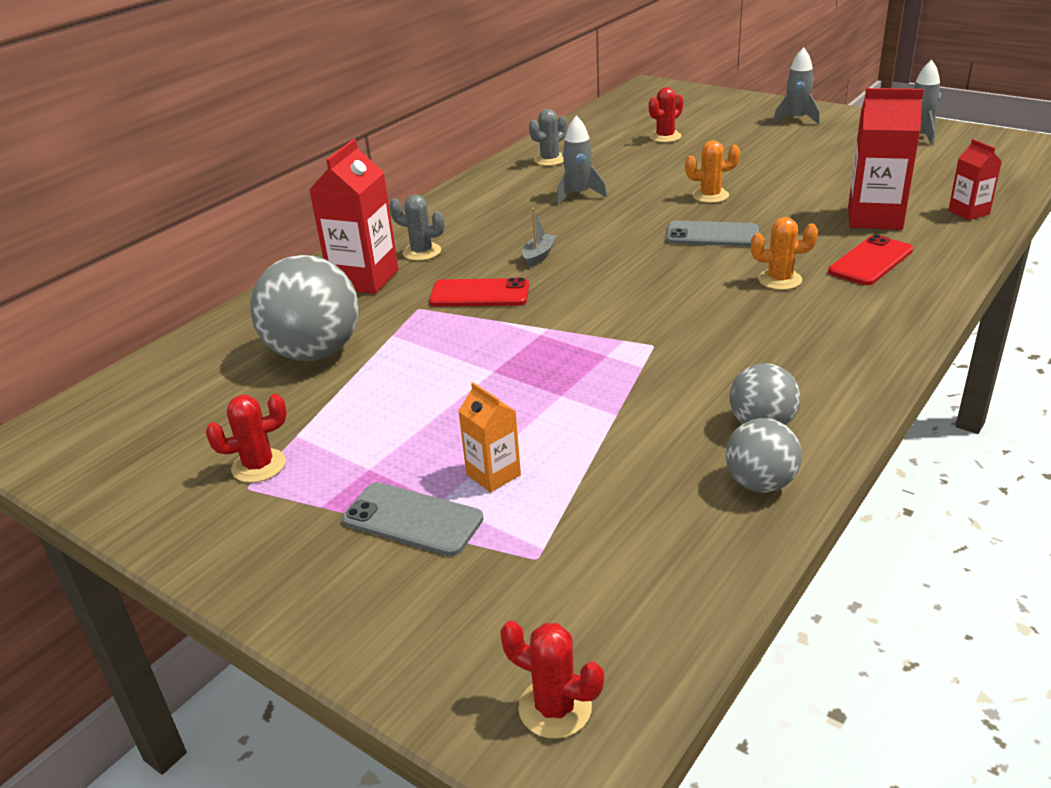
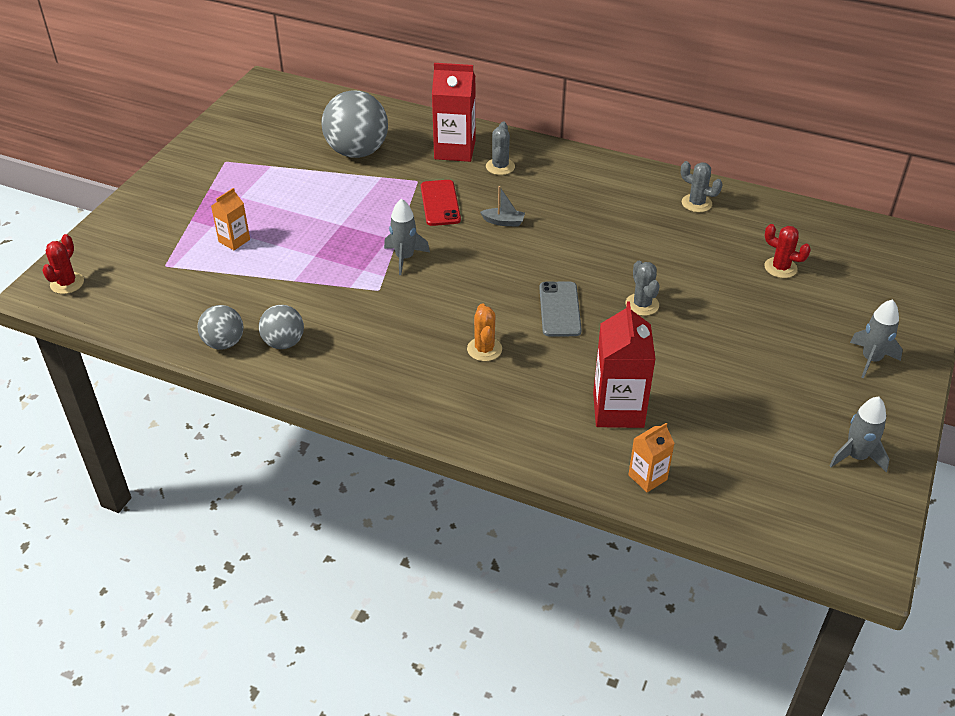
camera: 75 degrees right, 10 degrees up
(259, 466) = (243, 160): red cactus -> none
(412, 520) = (197, 219): grey phone -> none
(578, 194) = (624, 228): grey rocket -> grey rocket (404, 258)
(710, 196) = (642, 304): orange cactus -> grey cactus
(870, 261) = (527, 403): red phone -> none
(968, 212) = (647, 477): red carton -> orange carton

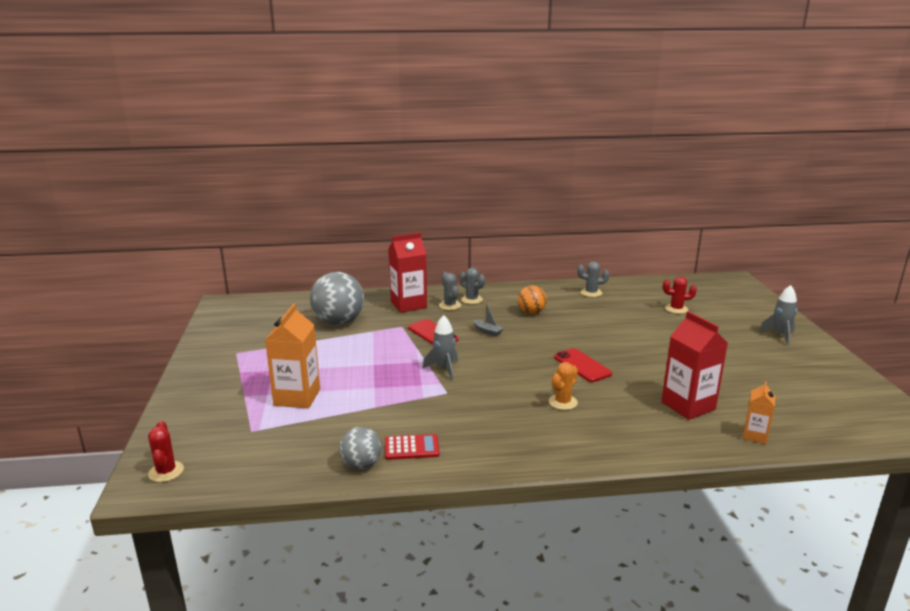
camera: 30 degrees left, 20 degrees down
(234, 240) = (297, 397): orange carton -> orange carton, size x1.82
(284, 343) = (411, 448): grey ball -> red calculator
(484, 349) = (563, 402): orange cactus -> orange cactus turned 75 degrees clockwise
(503, 222) = (487, 332): grey boat -> grey boat turned 60 degrees clockwise
(559, 309) = (582, 365): grey phone -> red phone
(585, 210) = (531, 312): none -> orange ball
(642, 304) = (627, 348): grey cactus -> grey cactus (472, 300)
(856, 456) = (840, 382): grey rocket -> none

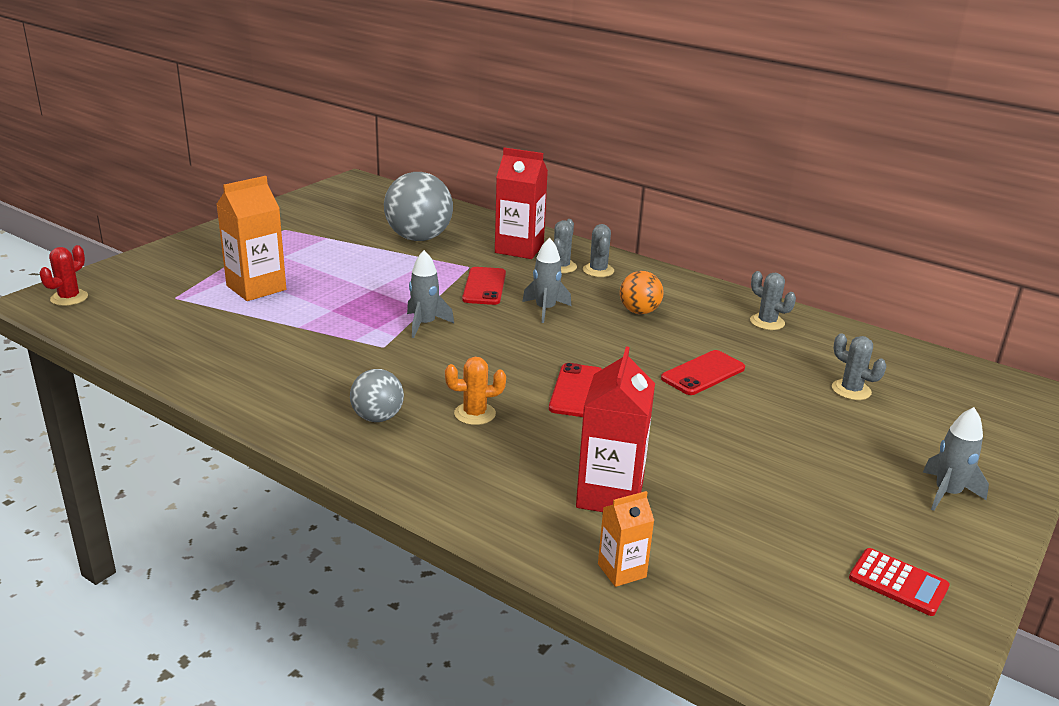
camera: 40 degrees right, 5 degrees up
(361, 465) = (193, 367): grey ball -> grey ball (377, 417)
(411, 448) = (257, 376): red calculator -> red calculator (898, 582)
(487, 332) = (545, 309): grey boat -> grey rocket
(613, 329) = (703, 373): none -> red phone
(676, 309) = (851, 390): red cactus -> grey cactus

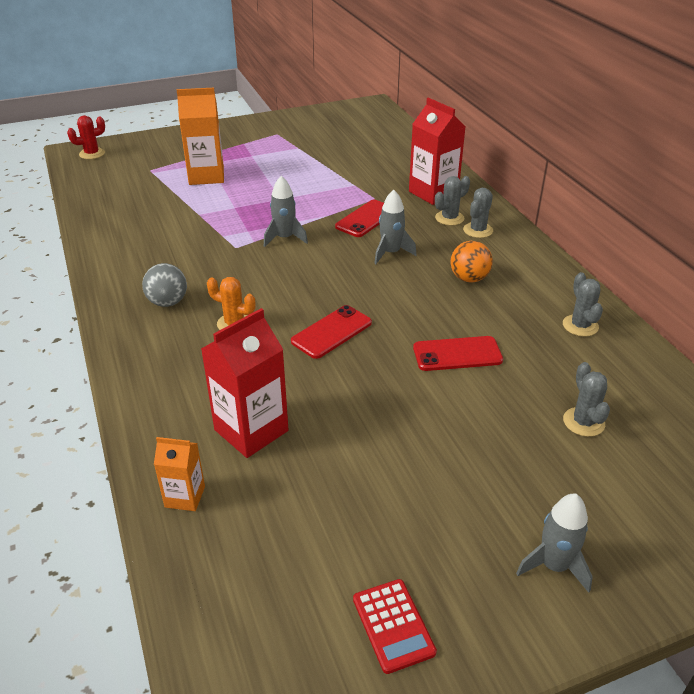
camera: 35 degrees right, 10 degrees up
(419, 238) = (364, 164): grey ball -> none

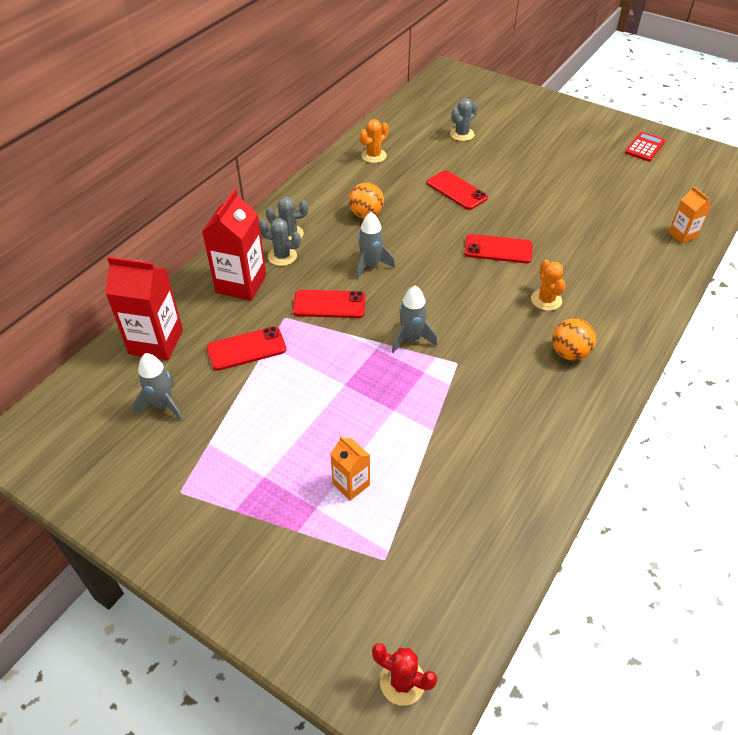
camera: 125 degrees left, 10 degrees up
(168, 302) = (569, 353): grey ball -> orange ball
(206, 176) = (351, 484): orange carton -> orange carton, size x0.55
(251, 430) = (615, 237): red carton -> red carton (156, 342)
(360, 177) = (246, 348): none -> red phone
(554, 566) = (561, 120): grey rocket -> grey rocket (163, 405)
(580, 326) = (373, 156): grey cactus -> orange cactus

